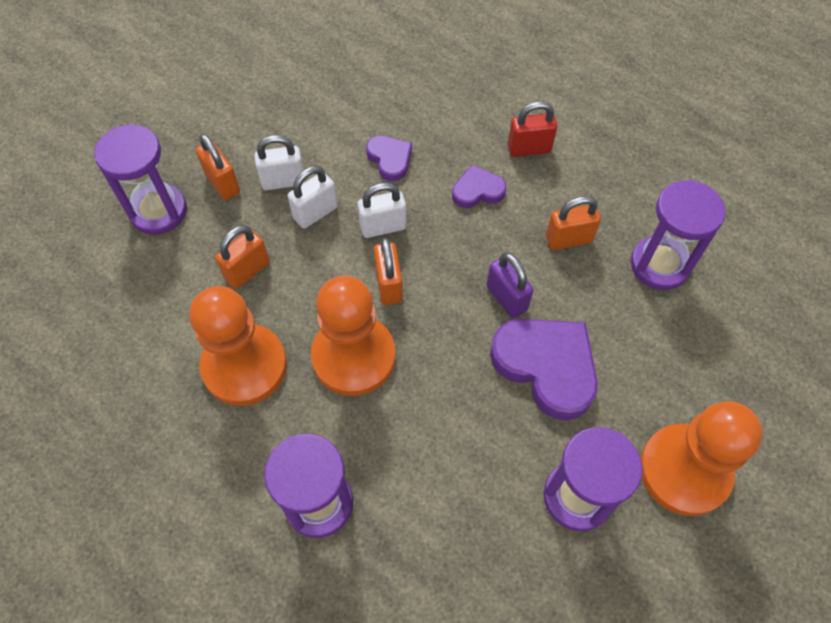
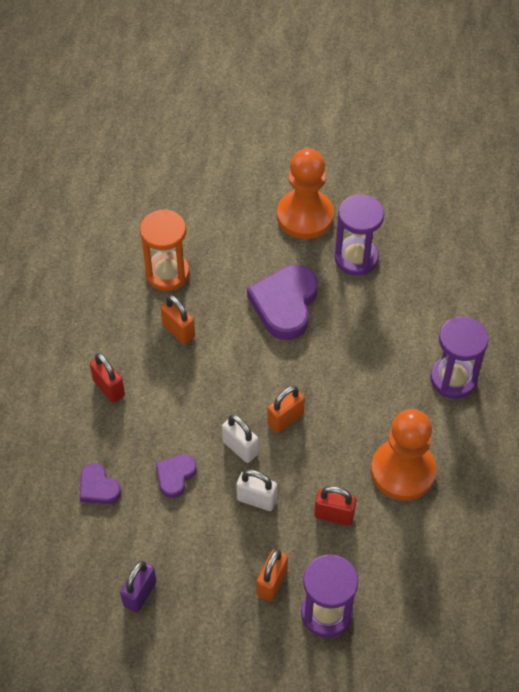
camera: 120 degrees left, 5 degrees down
(247, 271) = (334, 515): orange padlock -> red padlock
(283, 181) = (242, 539): white padlock -> none
(354, 357) = (351, 411): orange pawn -> none
(477, 190) = (169, 403): purple heart -> purple heart (98, 487)
(506, 298) = (249, 346): purple padlock -> purple padlock (140, 594)
(659, 265) = (167, 273): purple hourglass -> orange hourglass

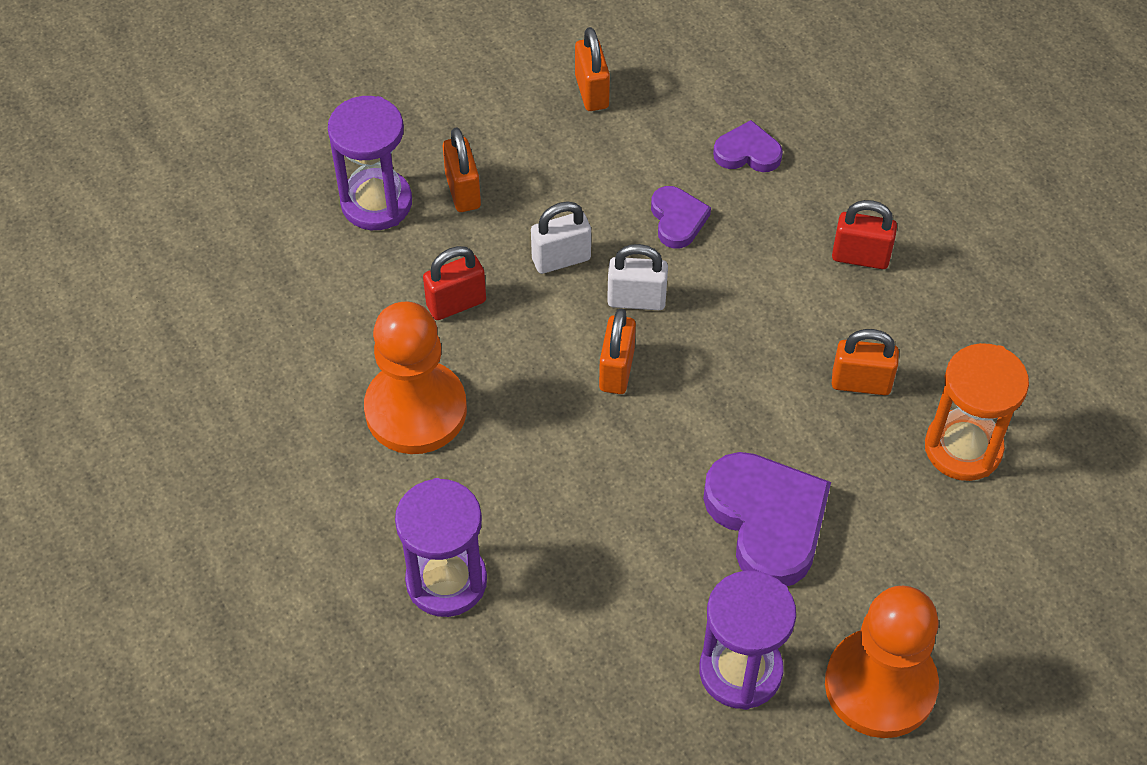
camera: 140 degrees right, 0 degrees up
(140, 594) = (592, 92): purple padlock -> orange padlock

